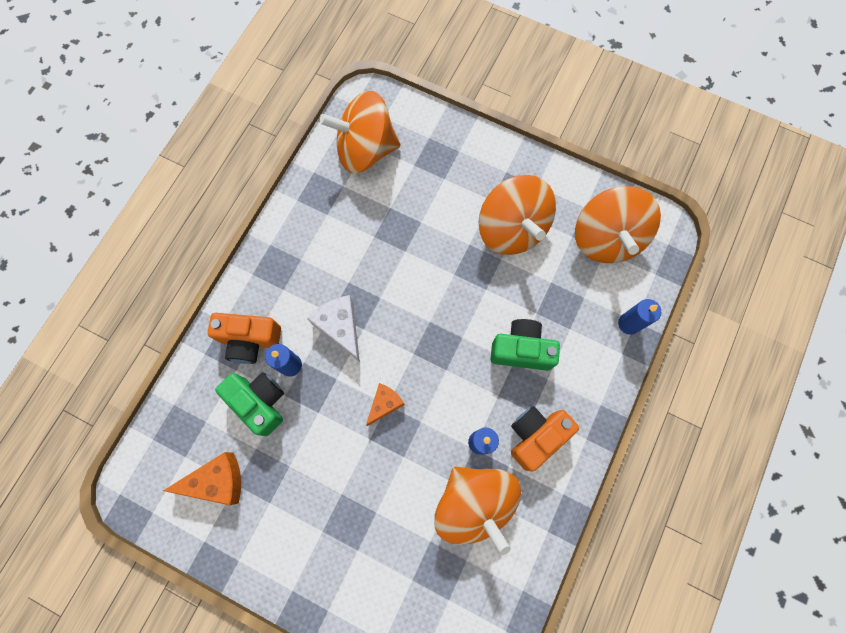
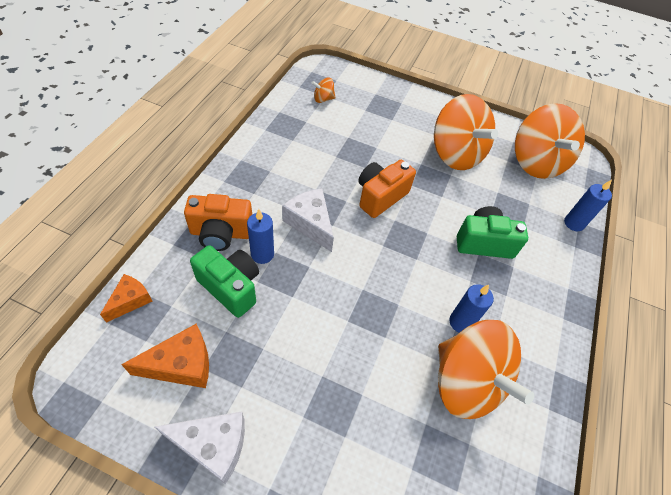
camera: 10 degrees left, 20 degrees down
(245, 554) = (213, 445): none -> white cheese
(365, 150) = (323, 99): orange spinning top -> orange spinning top, size x0.40
(385, 404) = (360, 288): orange cheese -> orange cheese (130, 301)
(536, 436) = (514, 316): orange camera -> orange camera (380, 196)

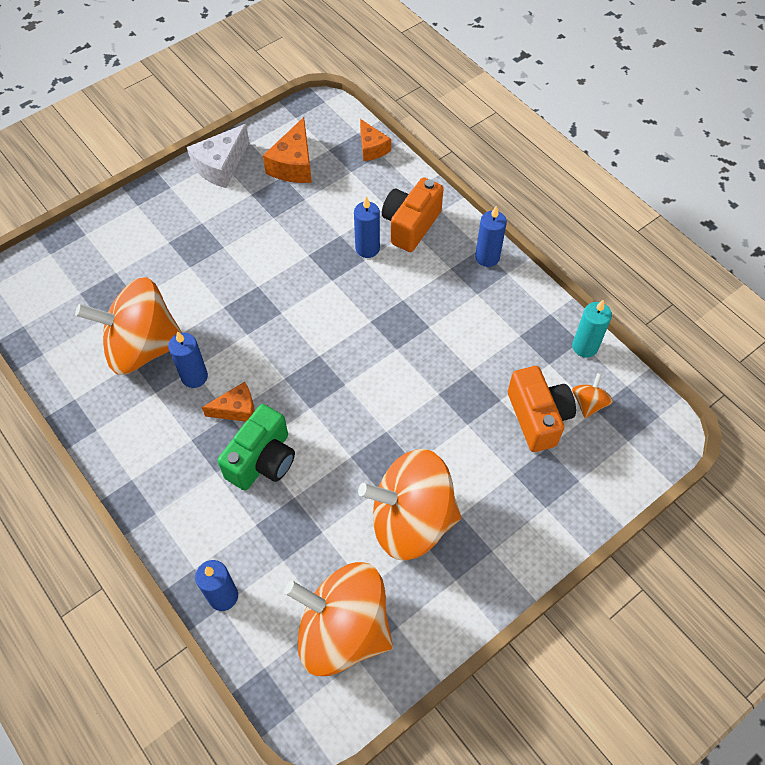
camera: 125 degrees right, 5 degrees up
(231, 174) = (487, 257): none -> blue candle
(231, 287) = (345, 214): green camera -> none
(282, 108) = (585, 347): none -> turquoise candle
(310, 223) = (383, 302): white cheese -> none
(380, 196) = (385, 386): orange camera -> orange camera (538, 417)
(463, 277) = (236, 409): none -> orange cheese

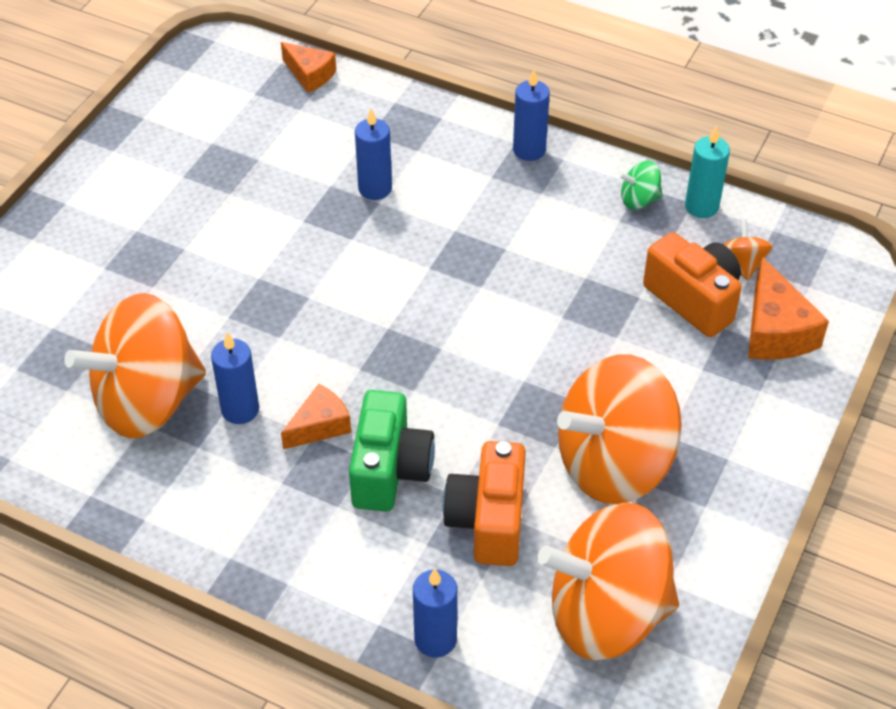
camera: 25 degrees left, 10 degrees down
(221, 166) = (120, 156): white cheese -> none
(294, 164) = (219, 125): orange cheese -> orange cheese (775, 331)
(410, 225) = (413, 145): orange camera -> orange camera (488, 520)
(542, 324) = (639, 200): none -> green spinning top

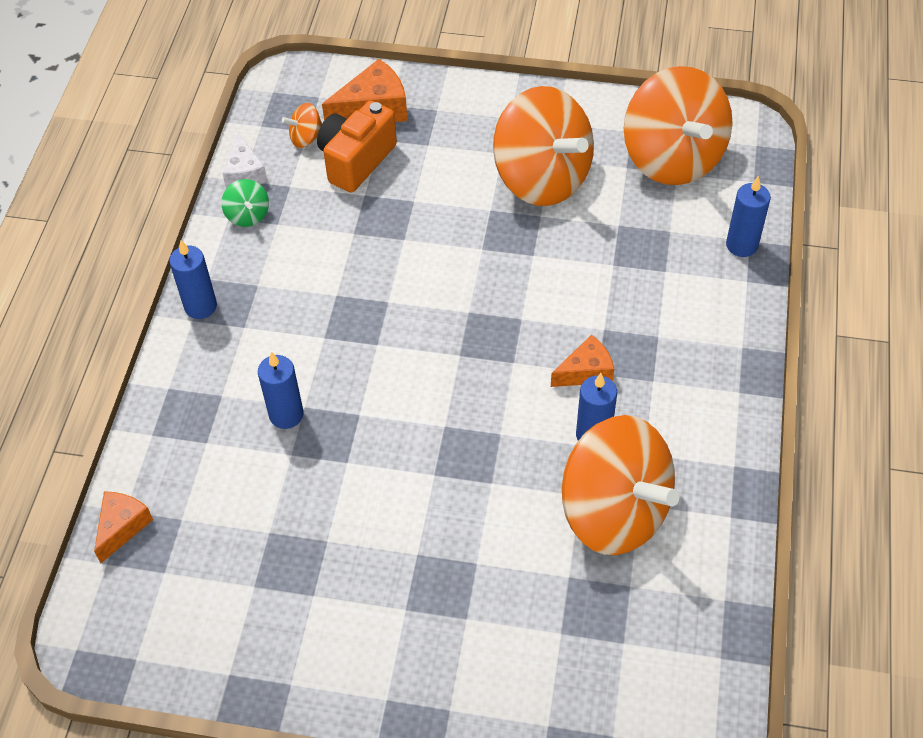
camera: 105 degrees left, 5 degrees up
(320, 426) = (586, 372): orange cheese -> orange cheese turned 120 degrees clockwise
(390, 470) = (609, 311): green camera -> none
(488, 520) = (627, 239): orange camera -> none
(701, 206) = (245, 173): turquoise candle -> white cheese

